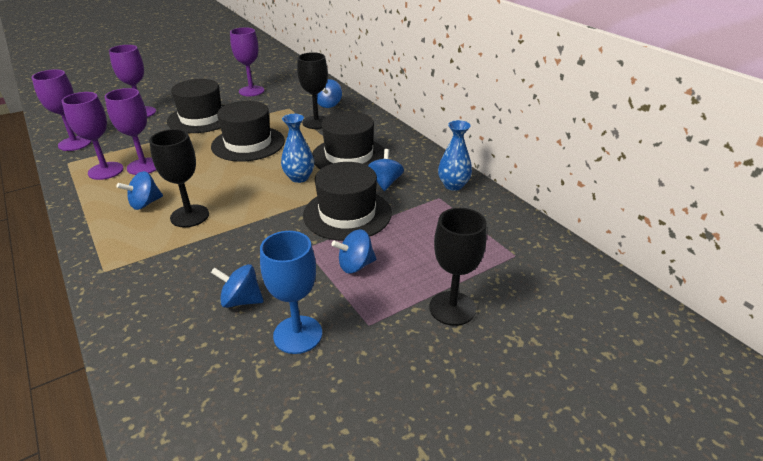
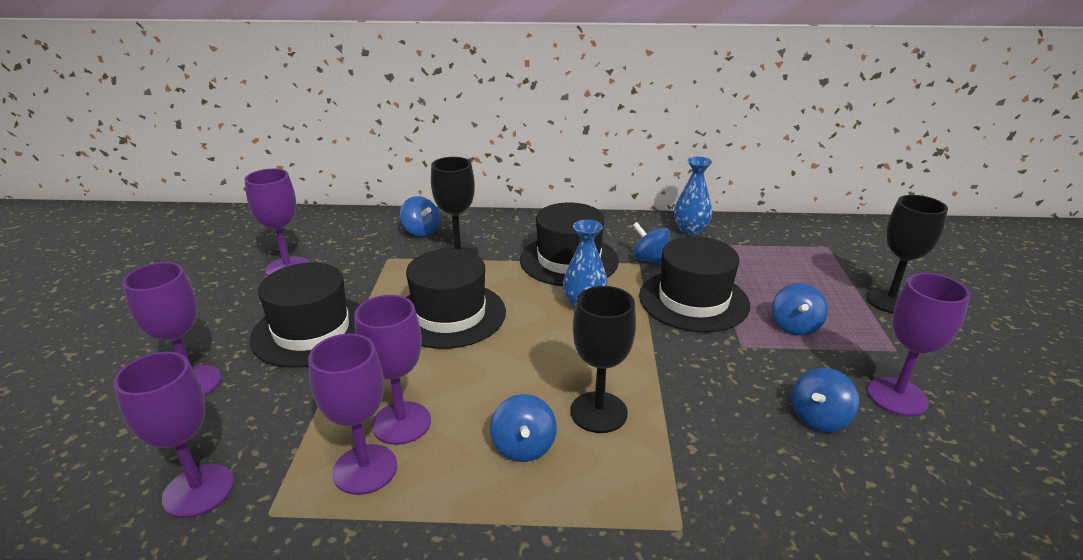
camera: 55 degrees left, 5 degrees down
(298, 334) = (897, 396): blue goblet -> purple goblet

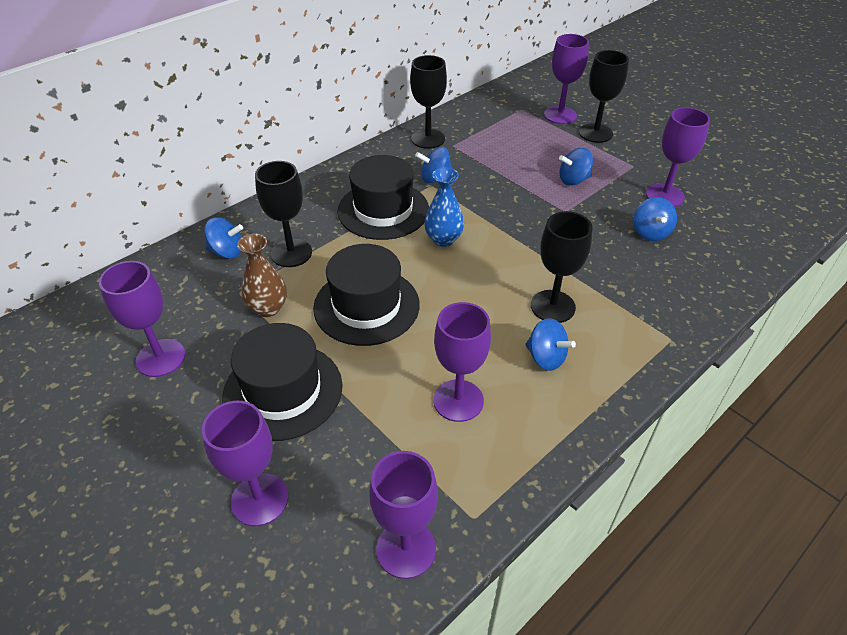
camera: 45 degrees left, 15 degrees up
(365, 469) = (484, 444): purple goblet -> purple goblet (560, 115)
(388, 277) = (268, 308): none -> brown vase
(690, 230) = (428, 139): blue vase -> black goblet
(693, 300) = (501, 195): black hat -> none
(795, 326) = (573, 180): blue spinning top -> blue spinning top turned 105 degrees clockwise

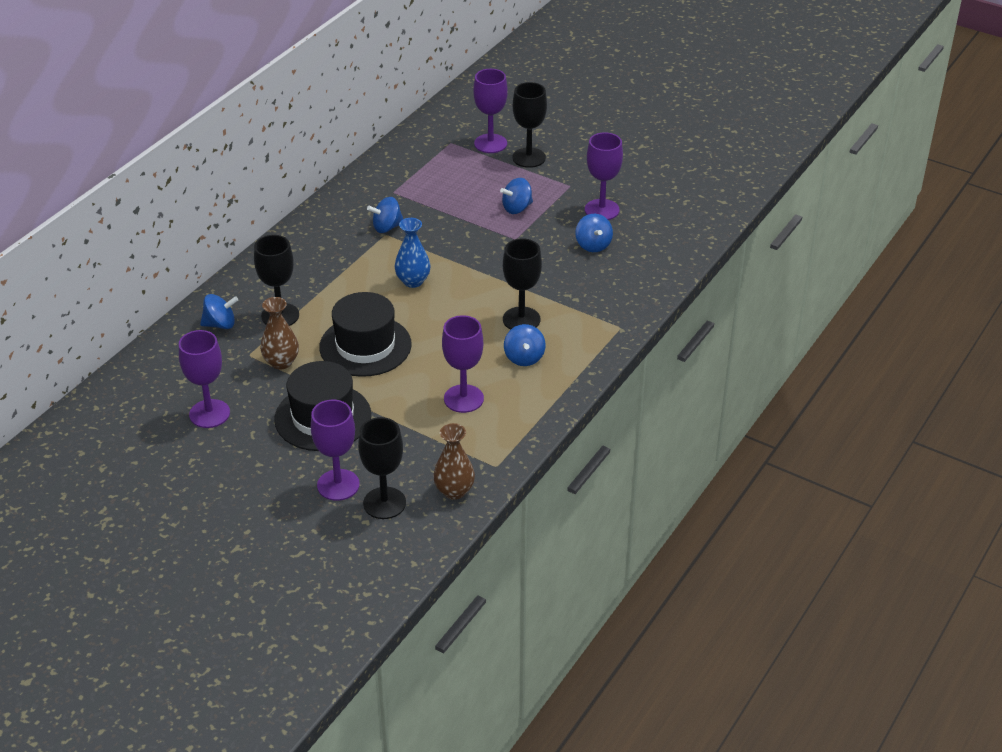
camera: 15 degrees left, 5 degrees down
(383, 210) = (348, 265): black hat -> none
(406, 549) = (454, 491): purple goblet -> brown vase
(428, 139) = (366, 189): black goblet -> black goblet (384, 503)
(546, 358) = (524, 358): blue spinning top -> blue spinning top turned 60 degrees clockwise

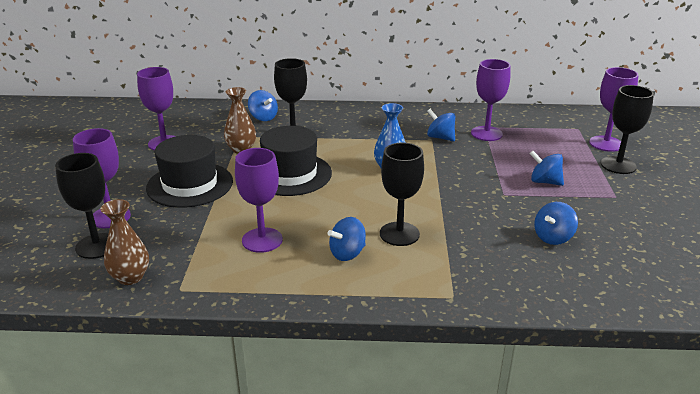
camera: 60 degrees right, 10 degrees down
(602, 210) = (610, 225): purple goblet -> purple goblet (486, 133)

